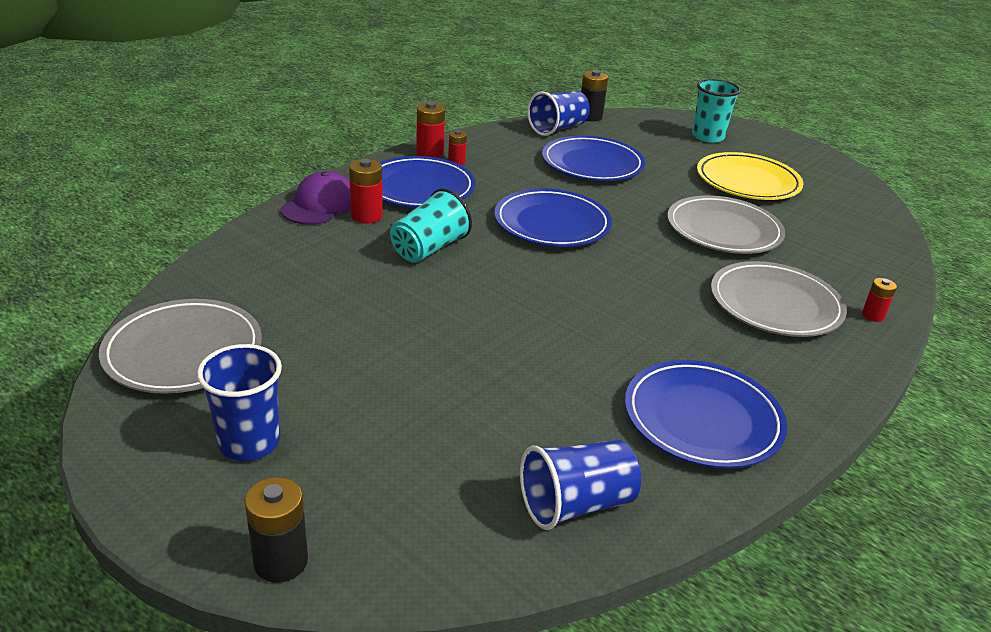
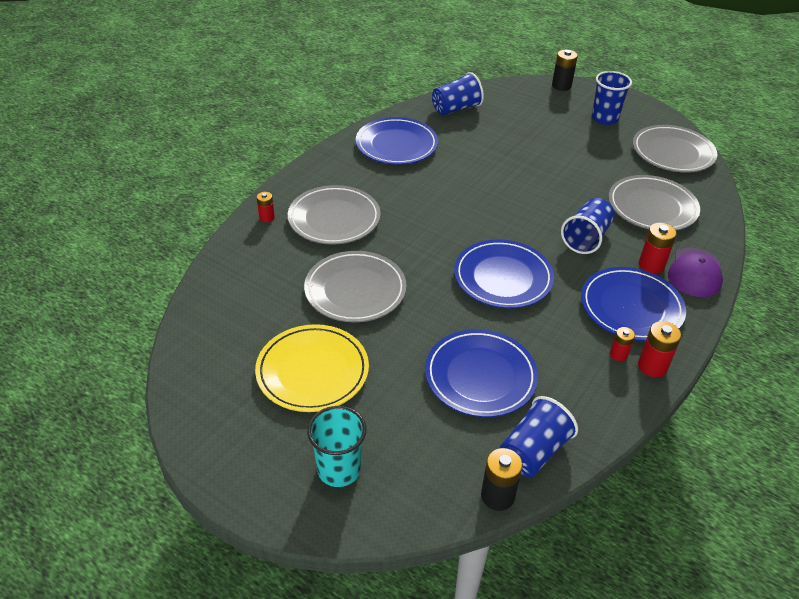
camera: 175 degrees right, 10 degrees up
(306, 273) = (652, 207): none -> grey plate
(429, 249) = (586, 238): turquoise cup -> blue cup

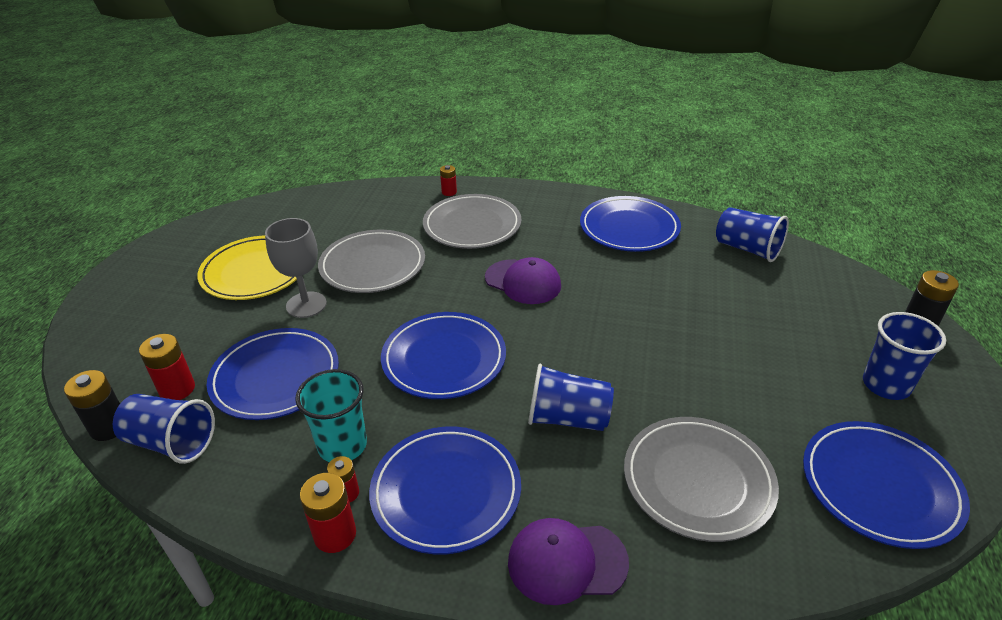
camera: 70 degrees right, 5 degrees down
(339, 469) = (140, 318): turquoise cup -> turquoise cup (342, 446)
(389, 342) = (306, 305): none -> grey goblet
(432, 214) = (523, 282): none -> purple cap
(651, 265) = (551, 501): red battery -> red battery (177, 389)
(673, 152) = (879, 486): grey plate -> blue plate

